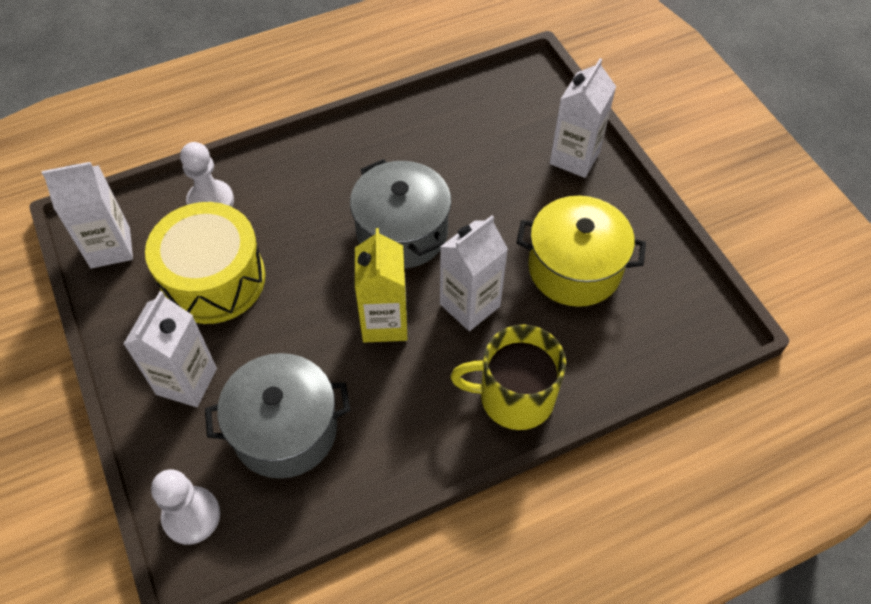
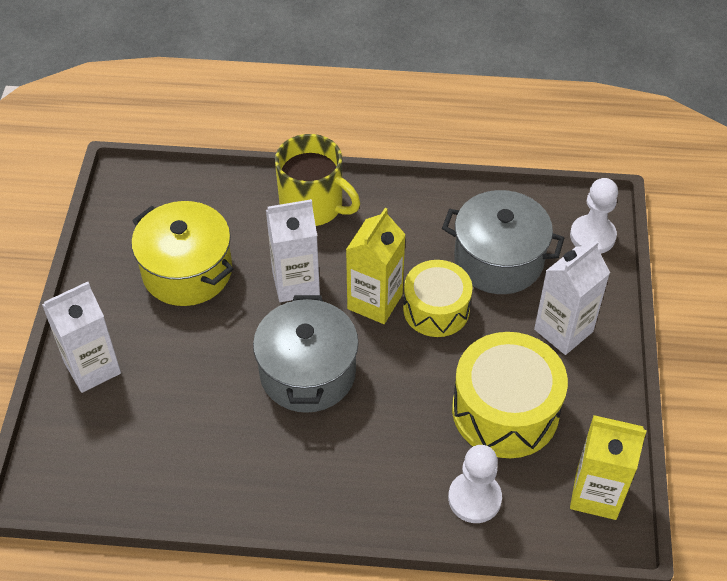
camera: 150 degrees left, 5 degrees down
(110, 247) = (596, 494): white carton -> yellow carton
(322, 343) = (436, 309): none -> yellow drum

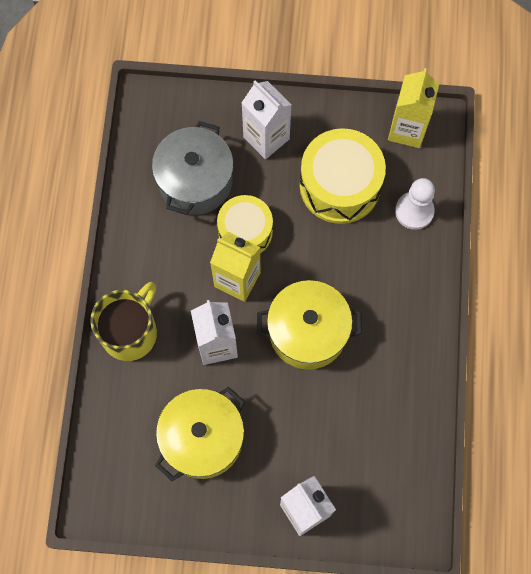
camera: 90 degrees left, 20 degrees up
(308, 373) = (307, 332): grey pot -> yellow pot
(592, 236) = (172, 107): white pawn -> none

